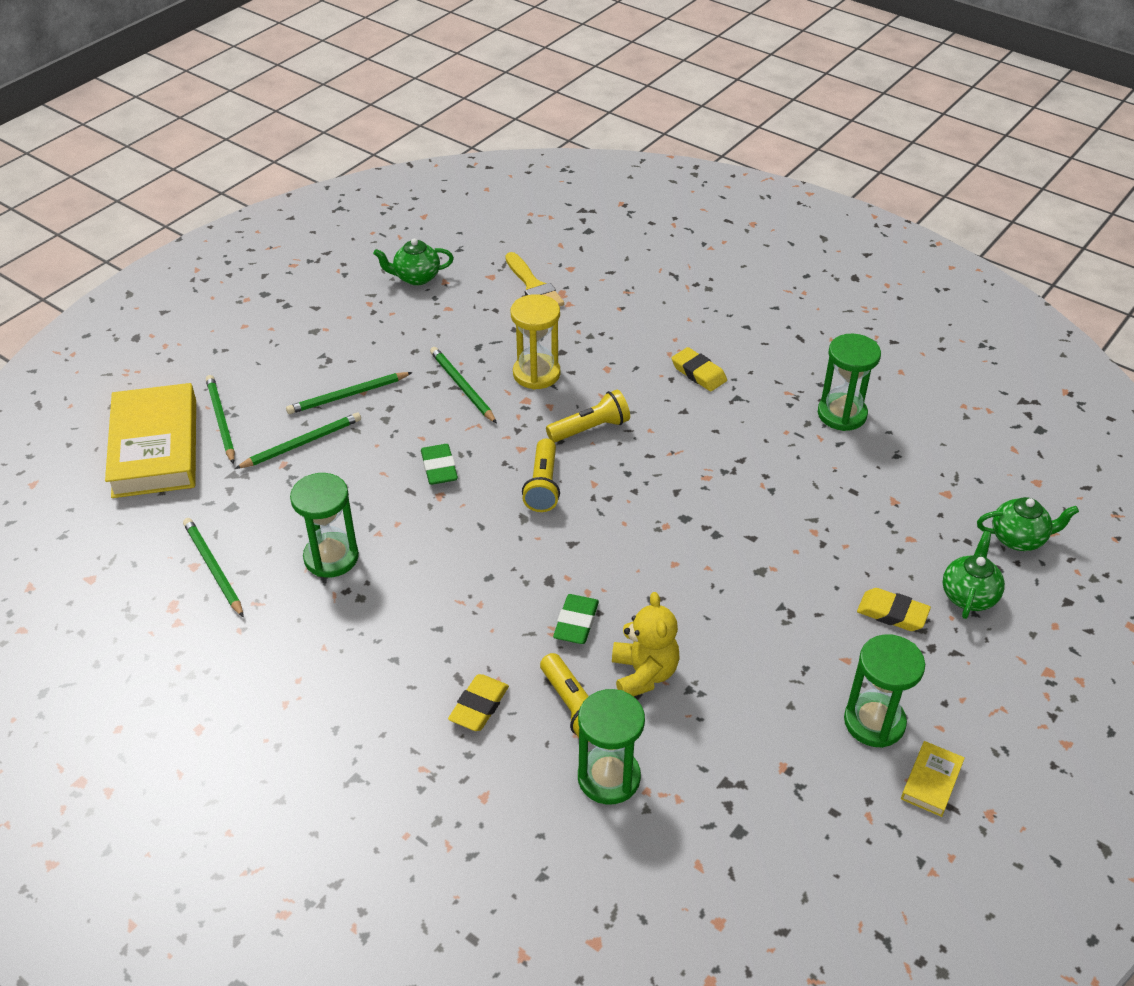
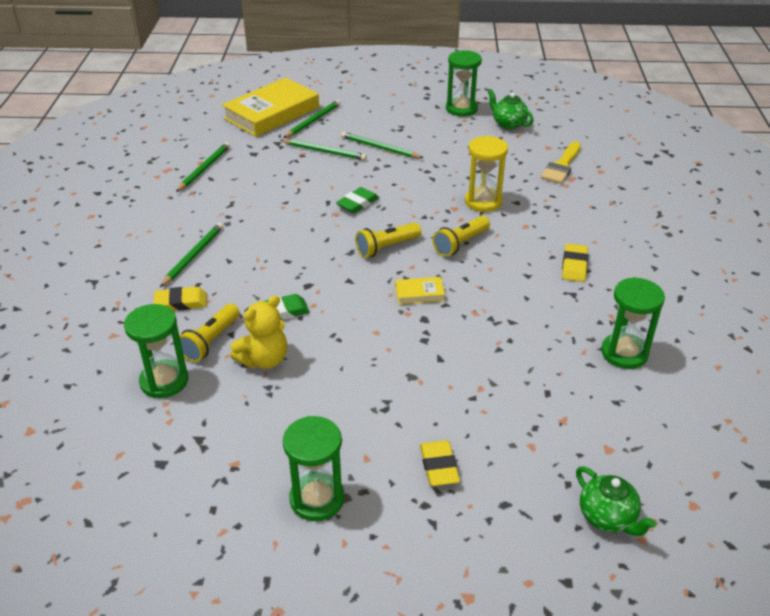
camera: 55 degrees right, 5 degrees down
(331, 557) = (248, 200): green hourglass -> green hourglass (461, 109)
(462, 387) = (436, 181): green pencil -> green pencil (193, 256)
(591, 428) = (460, 244): yellow flashlight -> yellow flashlight turned 105 degrees clockwise
(931, 781) = (283, 558): yellow book -> yellow book (419, 293)
(968, 595) = (505, 507): green teapot -> none

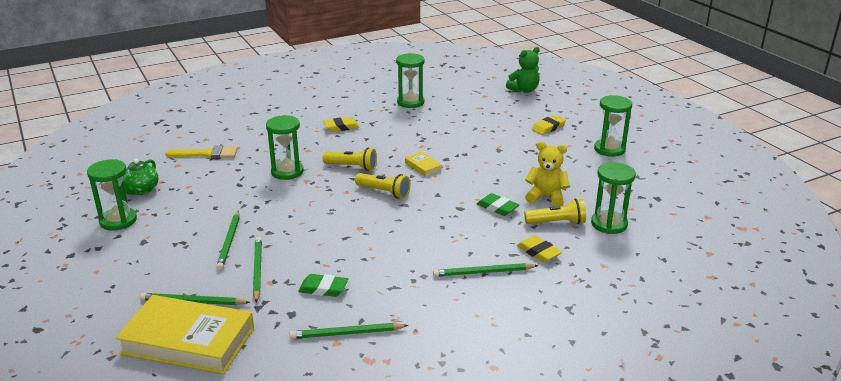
camera: 120 degrees left, 10 degrees down
(357, 203) = (335, 222): green eraser -> green eraser (323, 289)
(483, 201) = (287, 172): yellow hourglass -> green hourglass
(607, 517) = (524, 90): green teapot -> green teddy bear

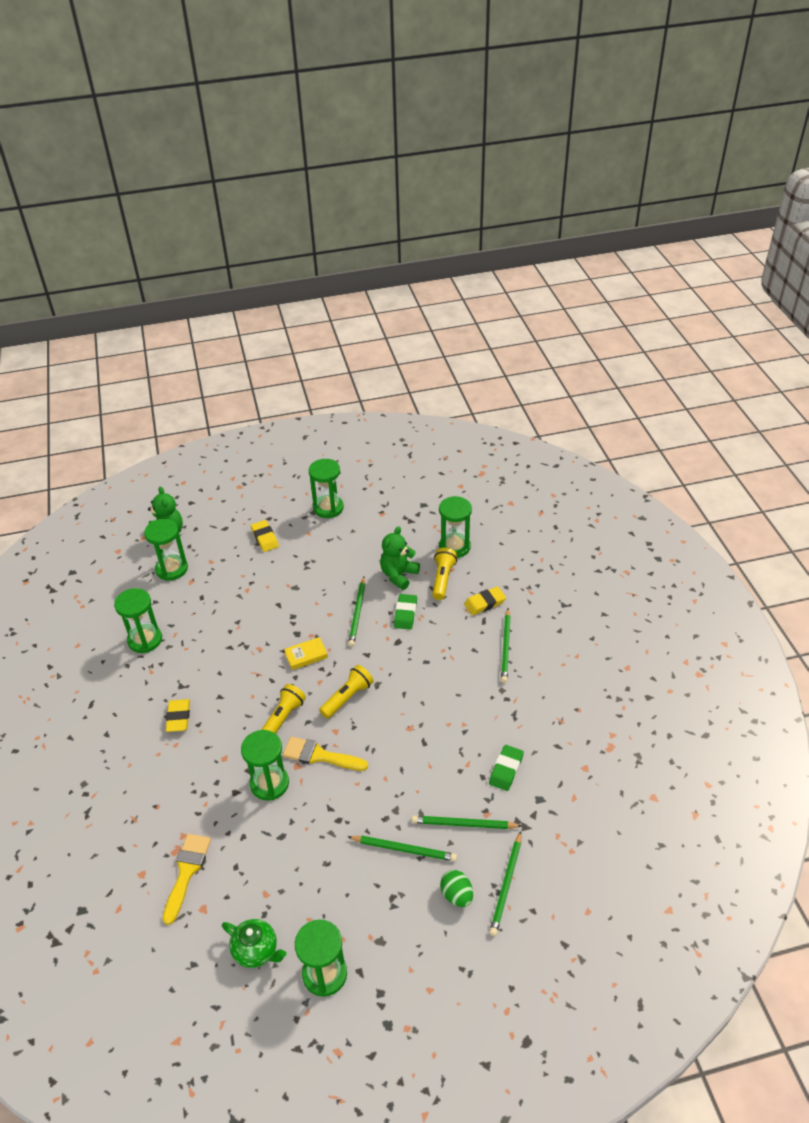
camera: 75 degrees left, 15 degrees up
(183, 275) = (456, 895): none -> green egg
(188, 340) = (566, 888): yellow book -> none
(319, 188) = (319, 755): none -> yellow brush
(346, 333) = (574, 759): green pencil -> green pencil (357, 613)
(487, 98) = (171, 569): none -> green hourglass
(497, 207) = (405, 614): green eraser -> green eraser turned 45 degrees counterclockwise
(546, 197) = (398, 575): yellow teddy bear -> green teddy bear

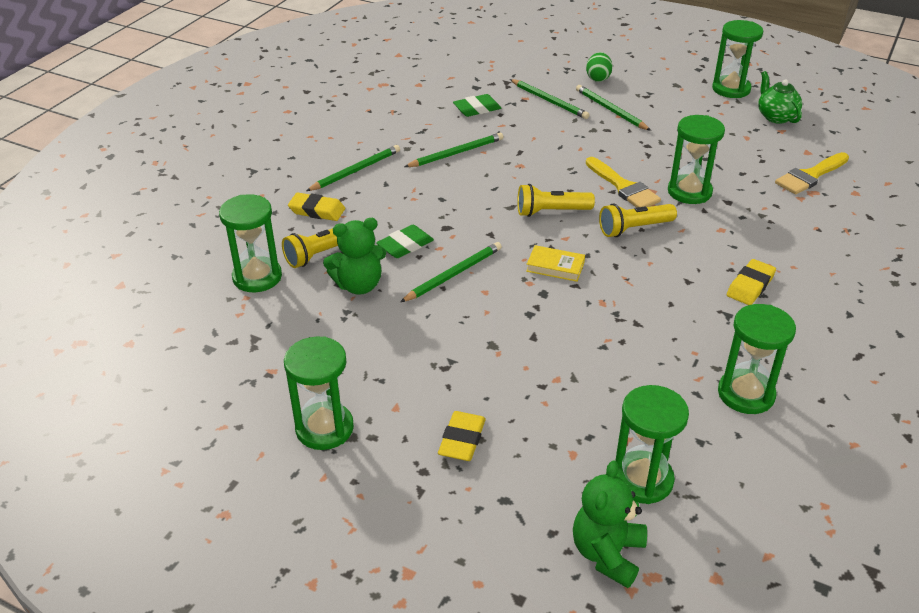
camera: 140 degrees left, 5 degrees down
(506, 885) = (557, 68): green pencil -> green pencil (456, 153)

